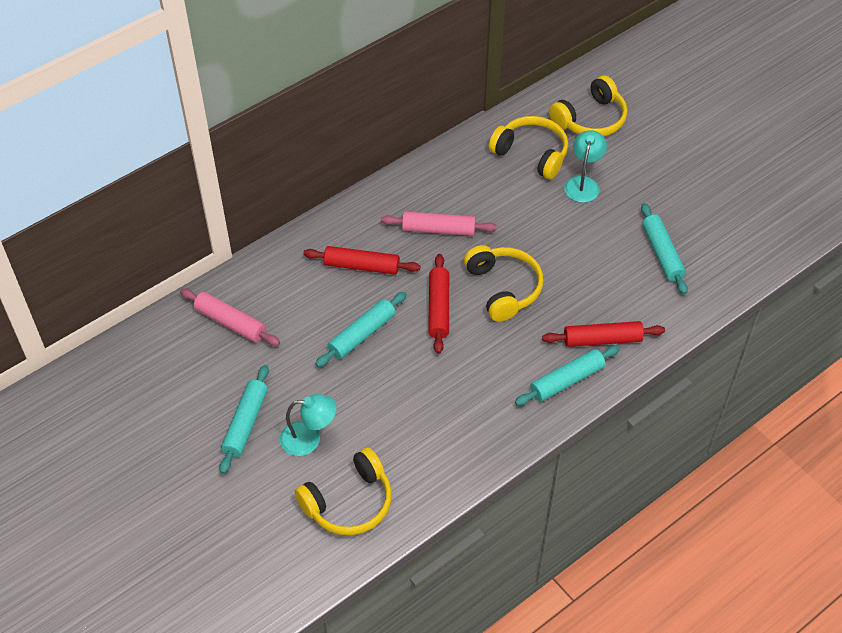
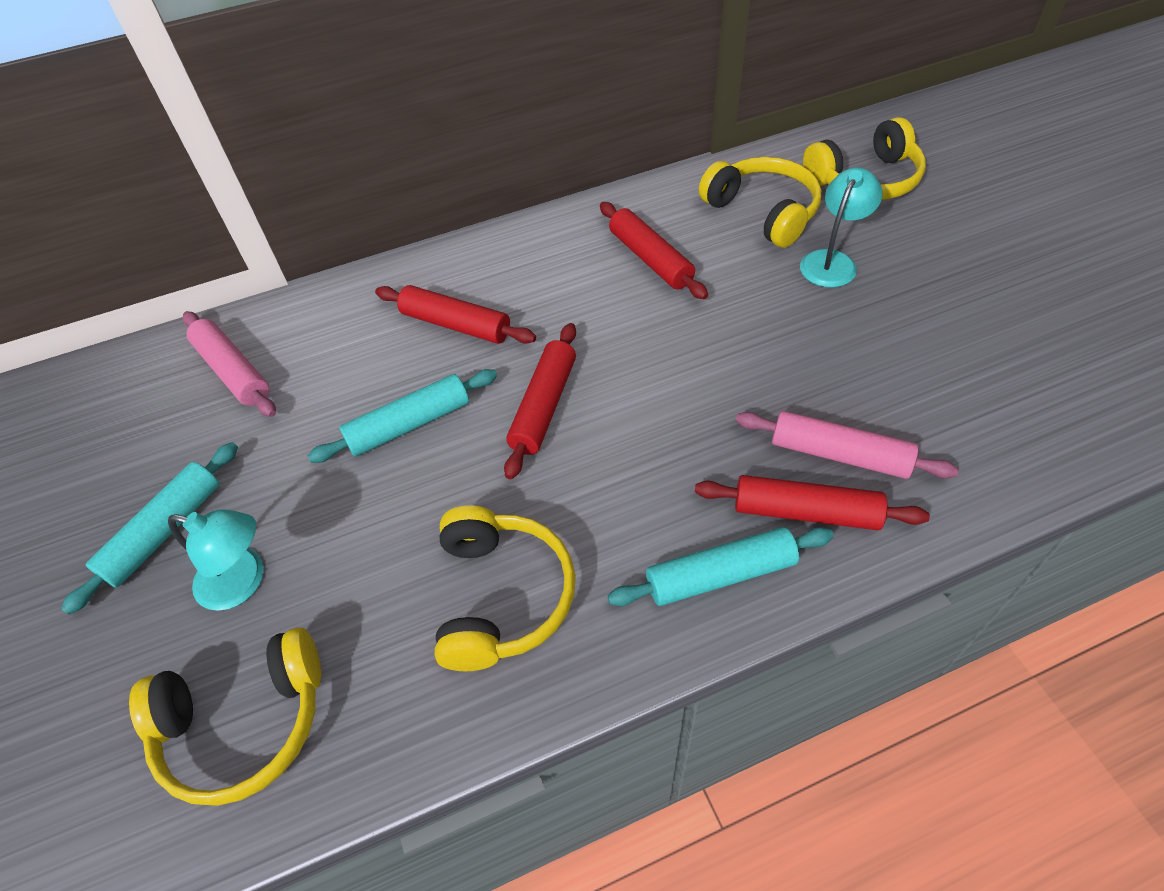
camera: 20 degrees right, 0 degrees up
(438, 229) = (589, 292): pink rolling pin -> pink rolling pin (839, 454)
(469, 200) = (650, 259): none -> red rolling pin
(503, 288) = (658, 393): yellow headphones -> yellow headphones (502, 596)
(662, 253) = (945, 384): turquoise rolling pin -> none

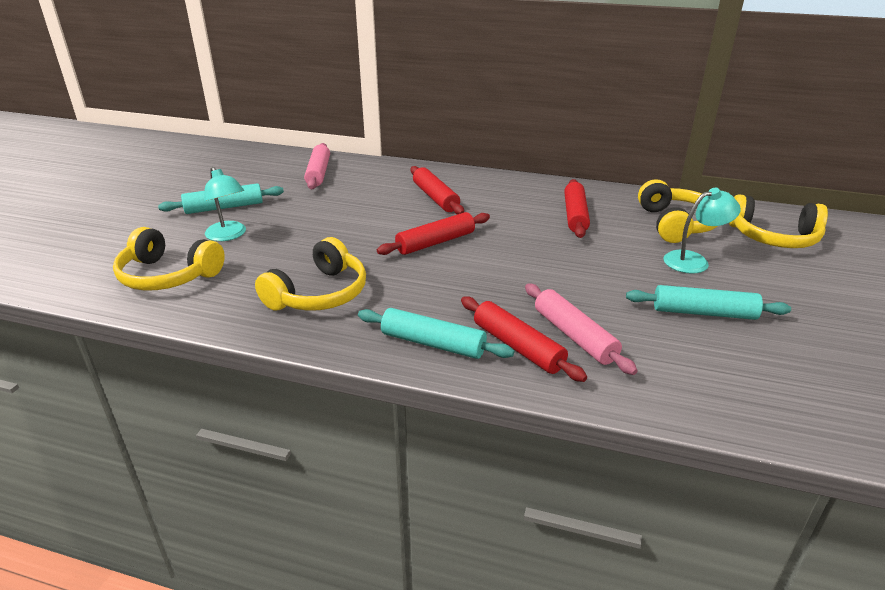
camera: 35 degrees right, 20 degrees down
(409, 424) = (364, 220): turquoise rolling pin -> turquoise rolling pin (704, 313)

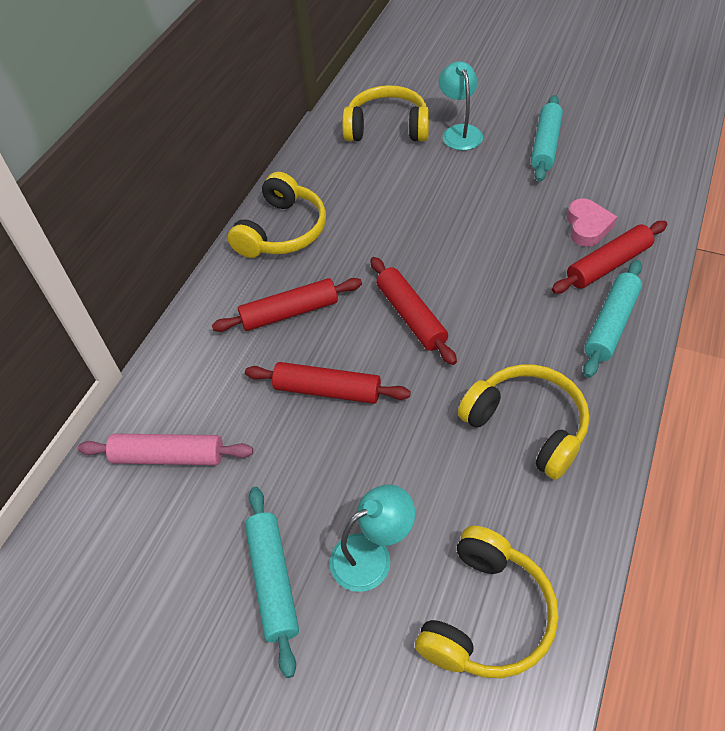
camera: 80 degrees left, 20 degrees up
(574, 336) = (587, 226): pink rolling pin -> pink heart
(575, 215) = (358, 194): red rolling pin -> red rolling pin (327, 390)
(773, 237) = (419, 77): yellow headphones -> yellow headphones (282, 231)

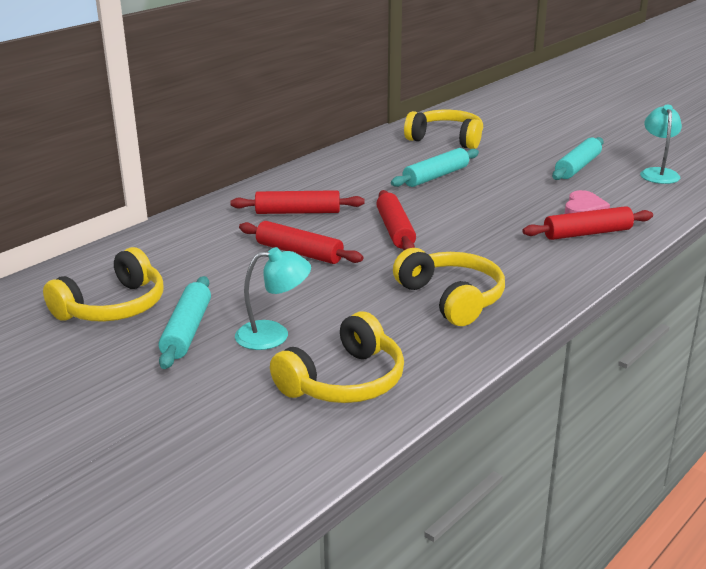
camera: 15 degrees right, 25 degrees down
(169, 456) = (153, 260): pink rolling pin -> none
(282, 231) = (322, 174): yellow headphones -> yellow headphones (113, 307)
(459, 132) = (506, 150): turquoise lamp -> turquoise lamp (658, 173)
(611, 324) = (566, 262): turquoise rolling pin -> turquoise rolling pin (436, 176)

